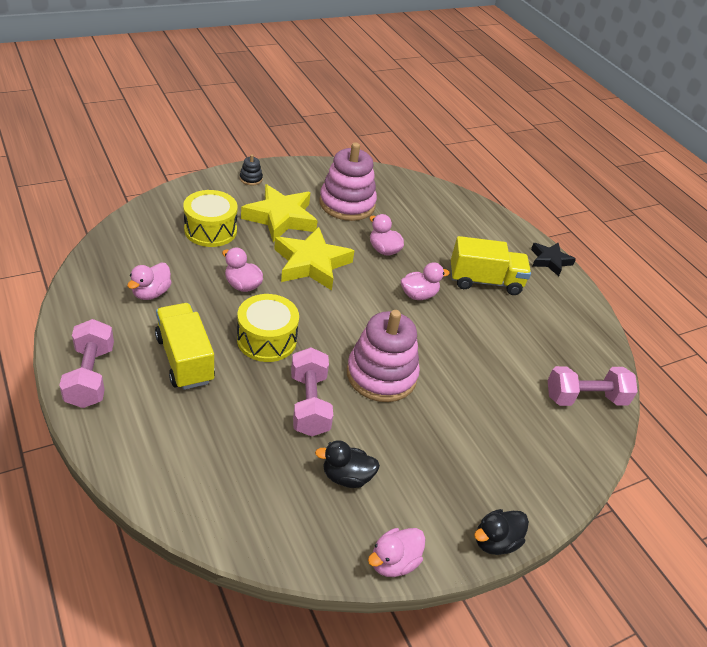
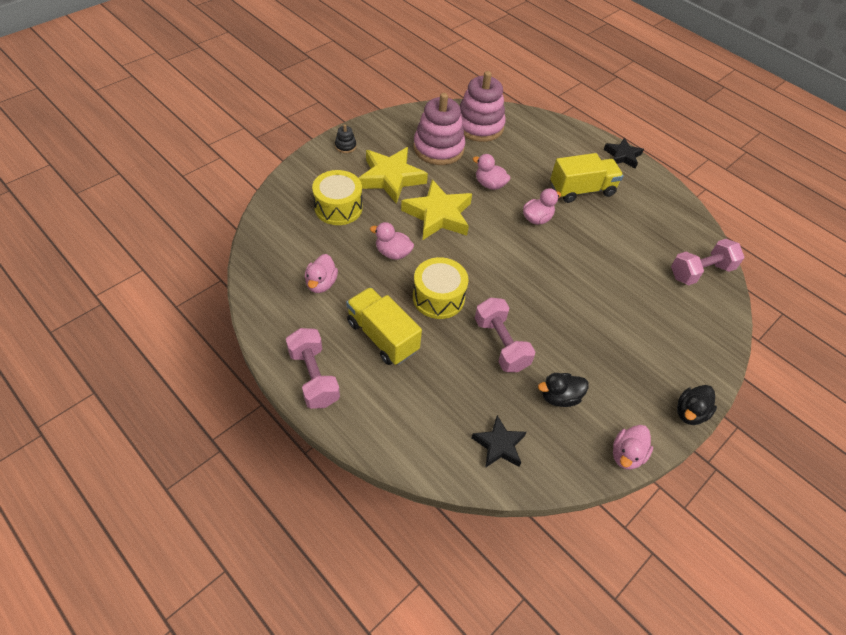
camera: 15 degrees left, 10 degrees up
(249, 504) = (499, 445): none -> black star
(381, 375) = (543, 300): pink stacking toy -> pink stacking toy (479, 126)

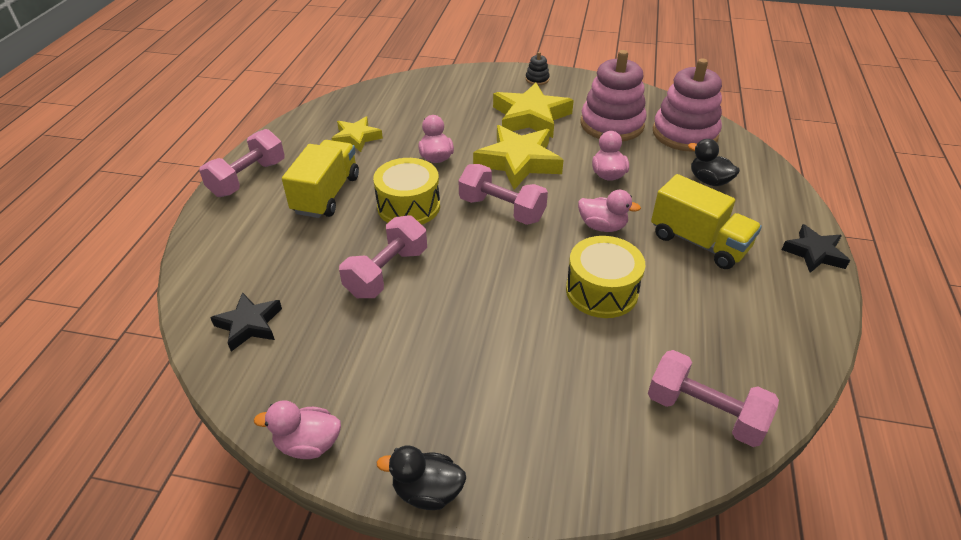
camera: 60 degrees right, 10 degrees down
(321, 283) = (356, 138): pink duck -> yellow star
(338, 207) = (456, 108): yellow drum -> yellow drum (601, 291)
(482, 253) = (501, 209): none -> pink dumbbell
(559, 397) = (351, 348): black duck -> black duck (709, 181)

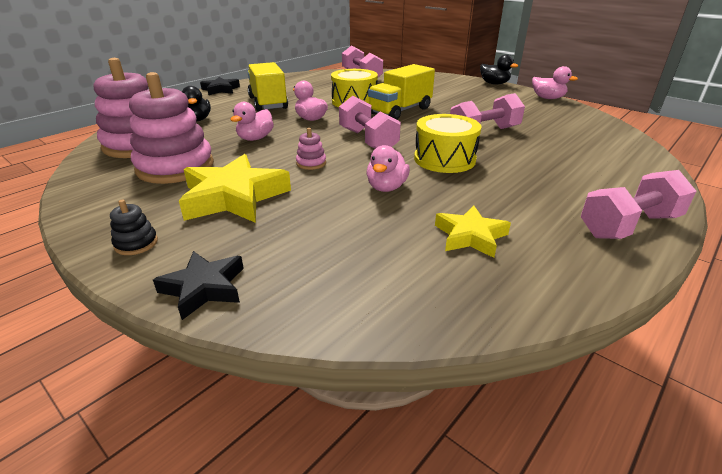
camera: 150 degrees left, 10 degrees down
(249, 325) = (591, 132): black star -> black star (204, 288)
(326, 194) = (524, 186): yellow truck -> yellow truck (400, 111)
(518, 162) = (311, 163): yellow star -> pink stacking toy

